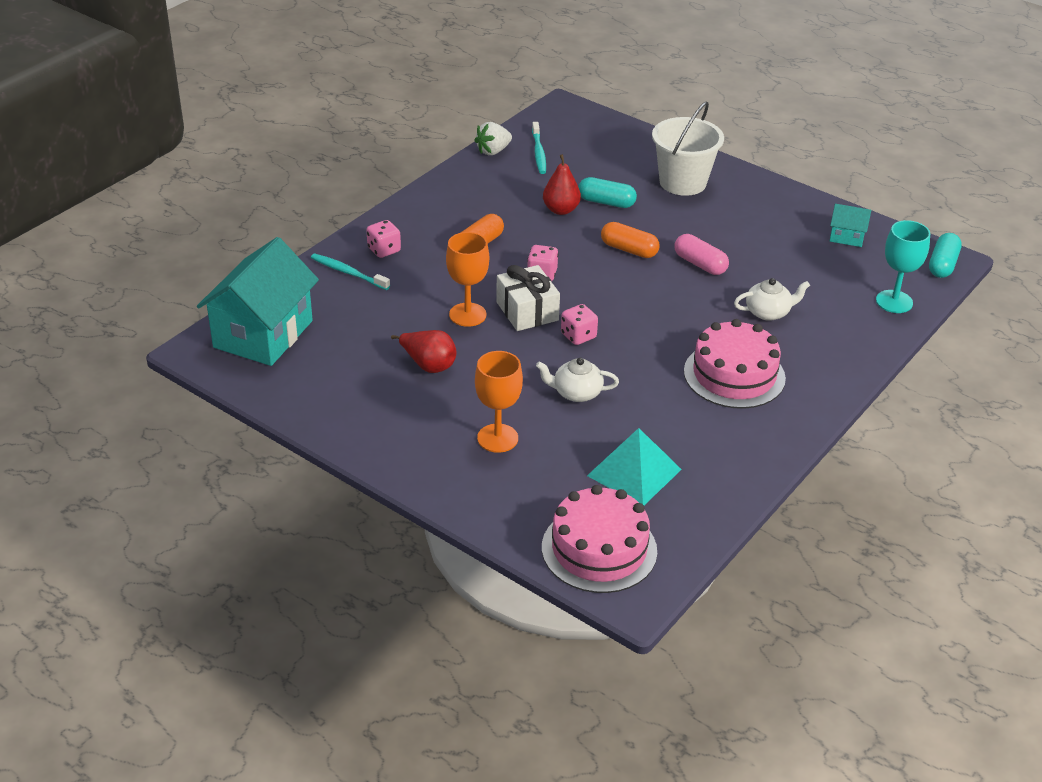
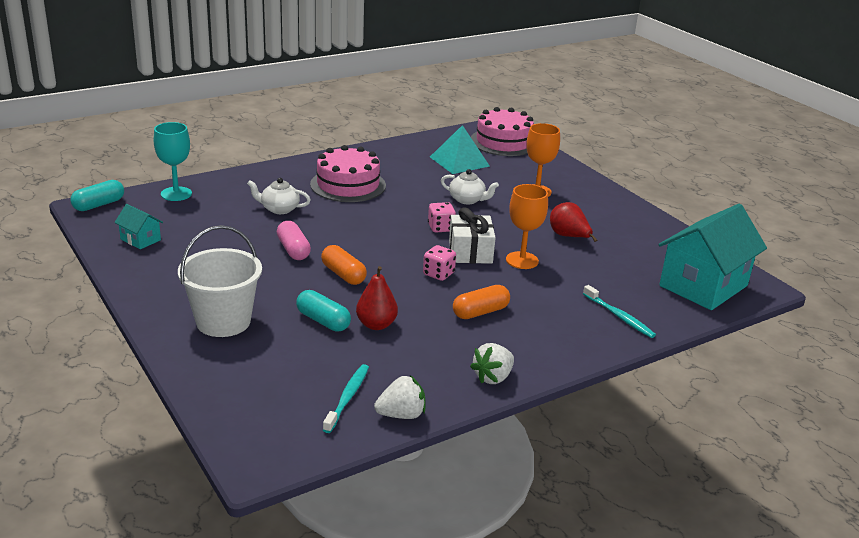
camera: 160 degrees left, 10 degrees down
(384, 250) = (578, 329): pink dice -> none
(440, 191) = (493, 377): none -> white strawberry

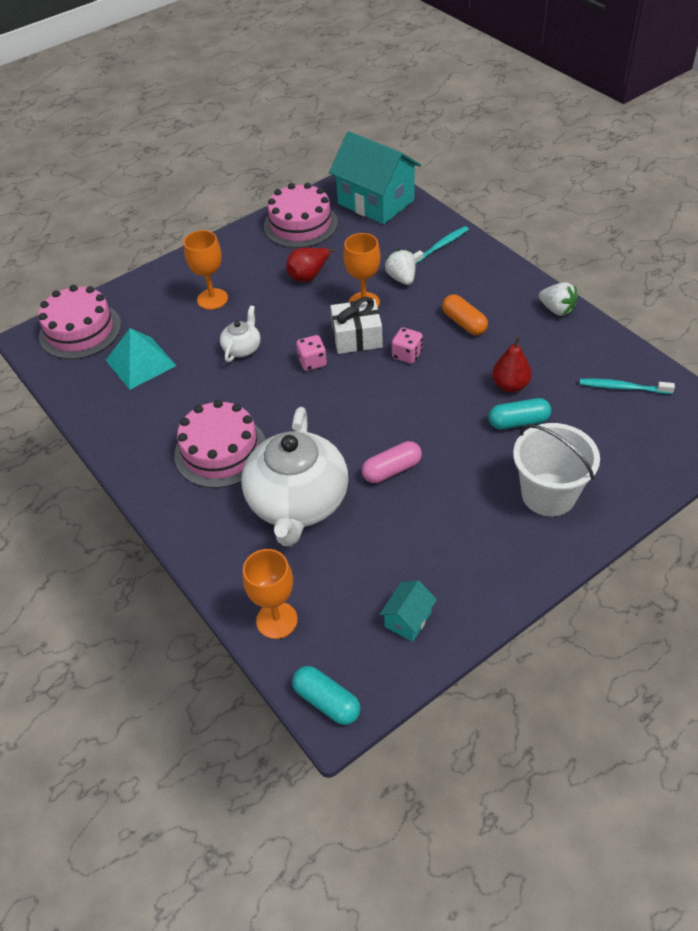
camera: 90 degrees left, 20 degrees up
(176, 194) = (277, 620): turquoise goblet -> orange goblet
(279, 209) = (298, 503): white teapot -> white teapot, size x2.23
(323, 321) = (518, 422): turquoise capsule -> turquoise capsule turned 45 degrees clockwise
(343, 274) = (430, 421): orange capsule -> none
(401, 415) = (628, 354): white strawberry -> white strawberry (401, 278)
(655, 239) = (300, 224): none -> pink cake

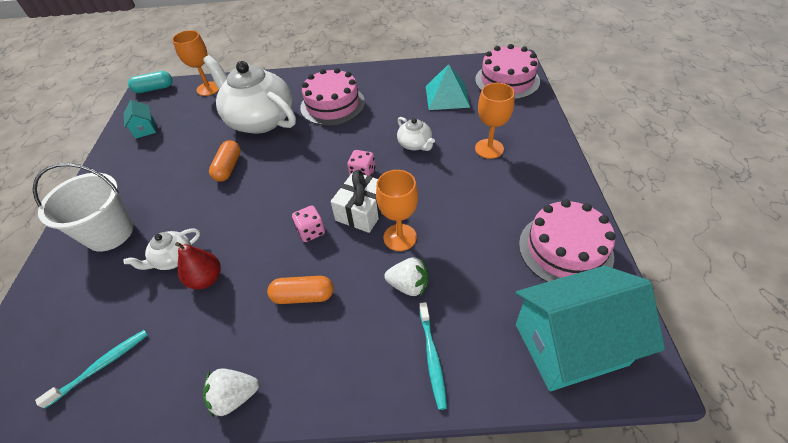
camera: 125 degrees right, 0 degrees up
(309, 275) = (472, 218): red pear -> none
(392, 470) = (228, 167): pink capsule -> orange capsule
(518, 422) = (173, 259): turquoise capsule -> white teapot

